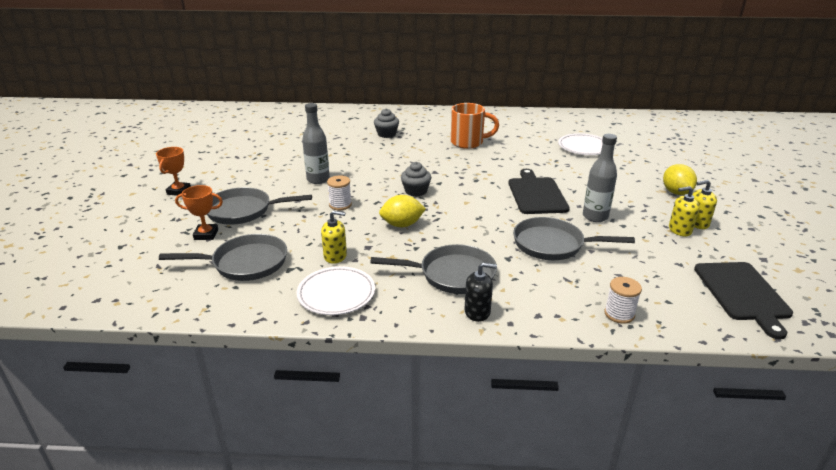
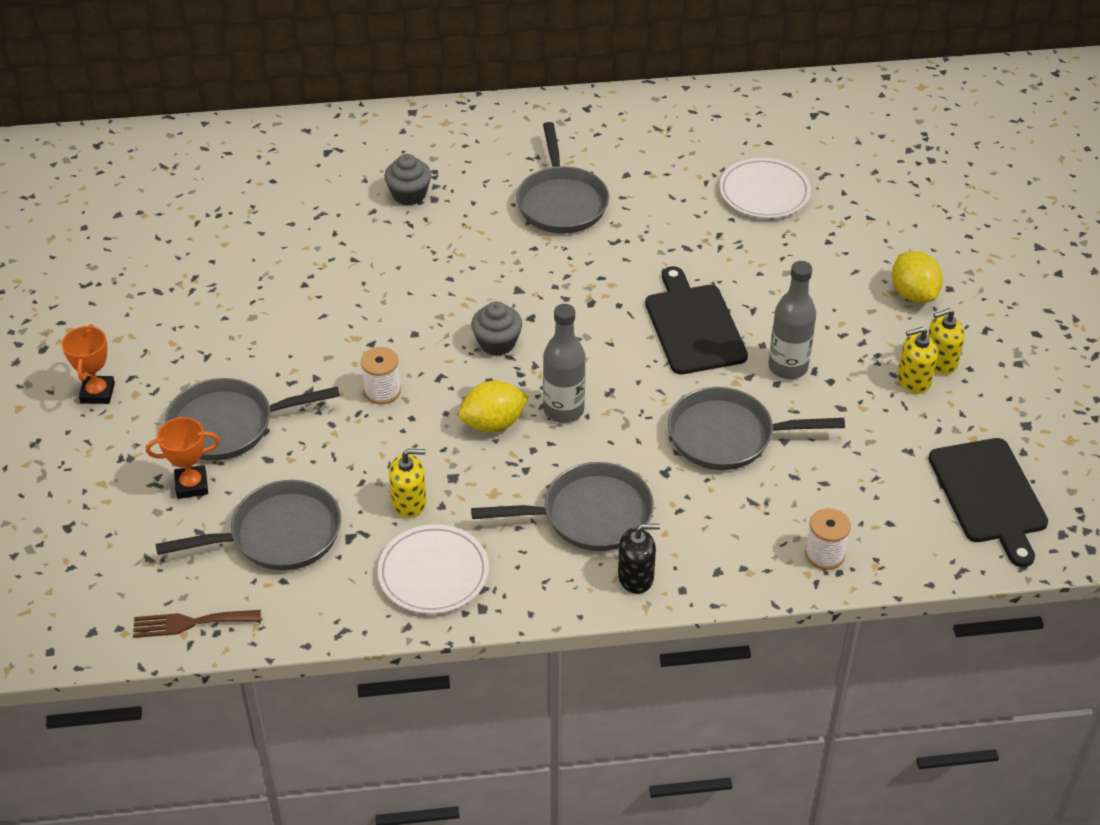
camera: 10 degrees left, 15 degrees up
(162, 302) = (190, 623): none -> brown fork
(318, 179) = (325, 334): grey bottle -> grey bottle (563, 410)
(468, 142) = (561, 202): orange mug -> grey pan

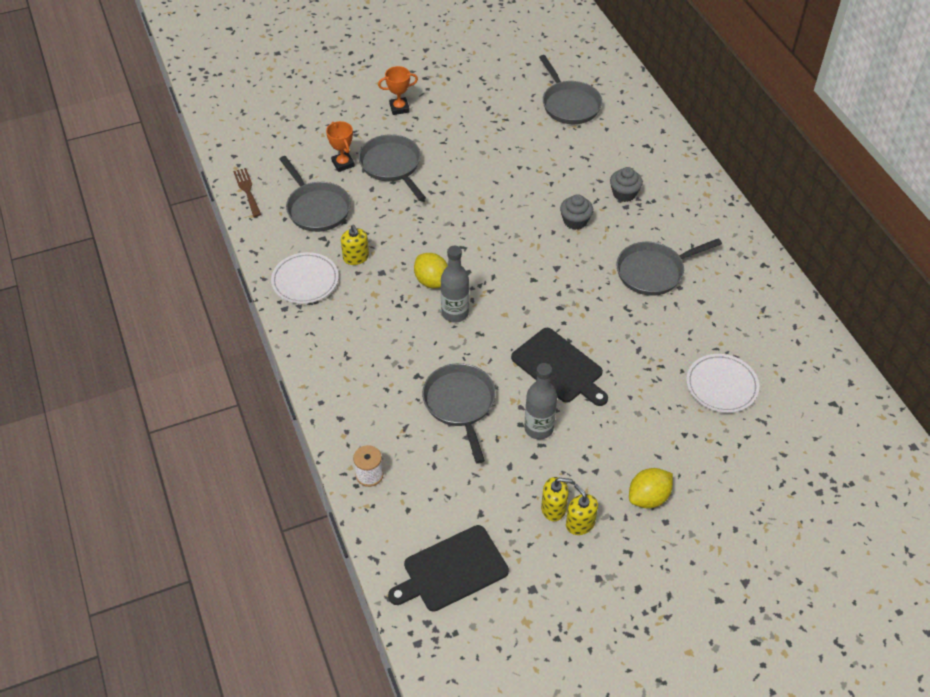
camera: 75 degrees right, 5 degrees up
(382, 391) = (441, 224): white spool -> none
(497, 343) = (503, 268): grey cupcake -> grey cupcake (575, 221)
(590, 515) = (369, 344): grey pan -> grey pan (569, 104)
(636, 577) = (325, 376): black soap dispenser -> none
(694, 326) = (559, 367): black cutting board -> black cutting board turned 75 degrees clockwise
(913, 380) = (553, 508): yellow soap dispenser -> yellow soap dispenser turned 120 degrees clockwise

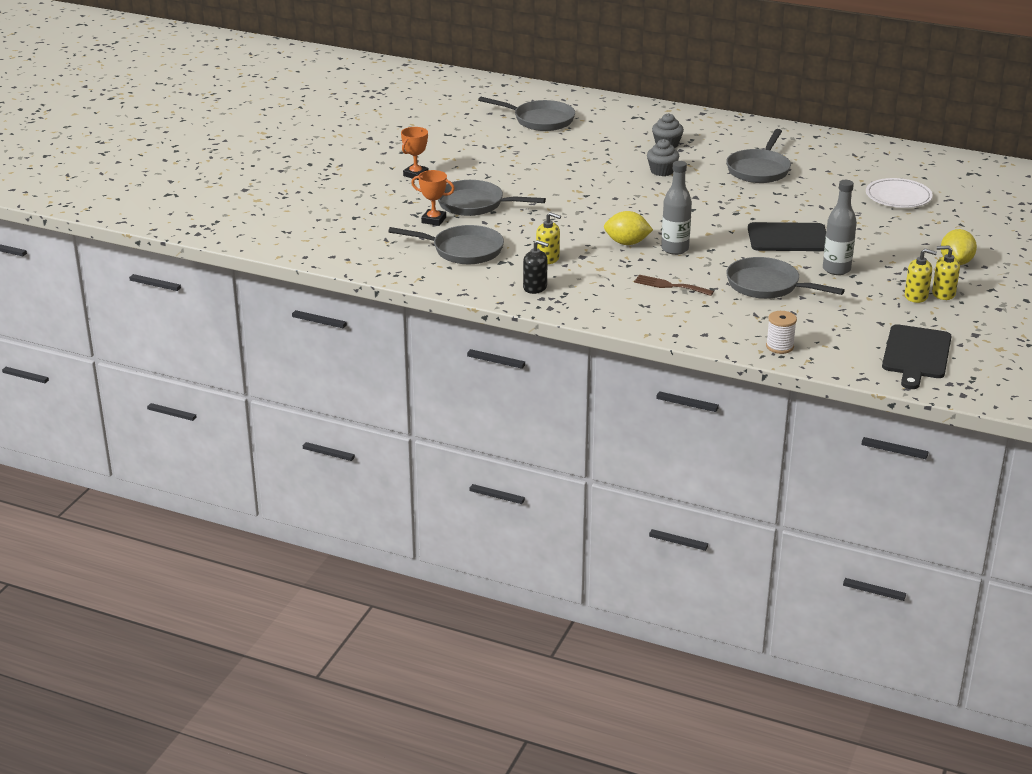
camera: 45 degrees left, 20 degrees down
(247, 190) = (385, 267): brown fork -> brown fork (670, 286)
(305, 280) = (535, 287): white plate -> black soap dispenser
(553, 508) = (916, 296): yellow soap dispenser -> yellow soap dispenser turned 60 degrees clockwise

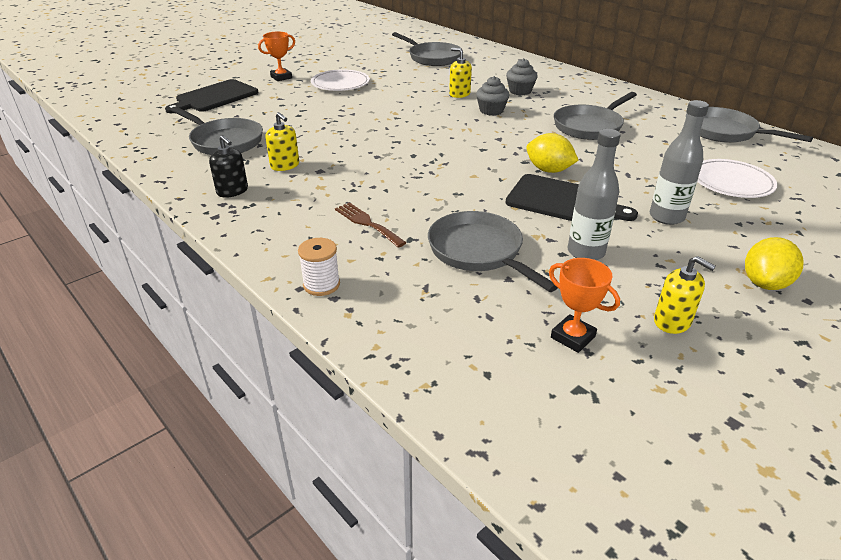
camera: 25 degrees right, 5 degrees up
(433, 220) = (240, 112): orange trophy -> orange trophy (573, 337)
(475, 204) = (292, 106): grey pan -> grey pan (724, 132)
(486, 170) = (340, 84): none -> white plate
(627, 243) = (379, 167): yellow lemon -> yellow lemon (549, 170)
(675, 249) = (420, 184): grey bottle -> grey bottle (666, 217)
(779, 346) = (408, 348): white spool -> white spool (321, 285)
(916, 354) = (604, 432): black cutting board -> black cutting board (215, 97)
(943, 293) = (718, 328): yellow soap dispenser -> yellow soap dispenser (459, 94)

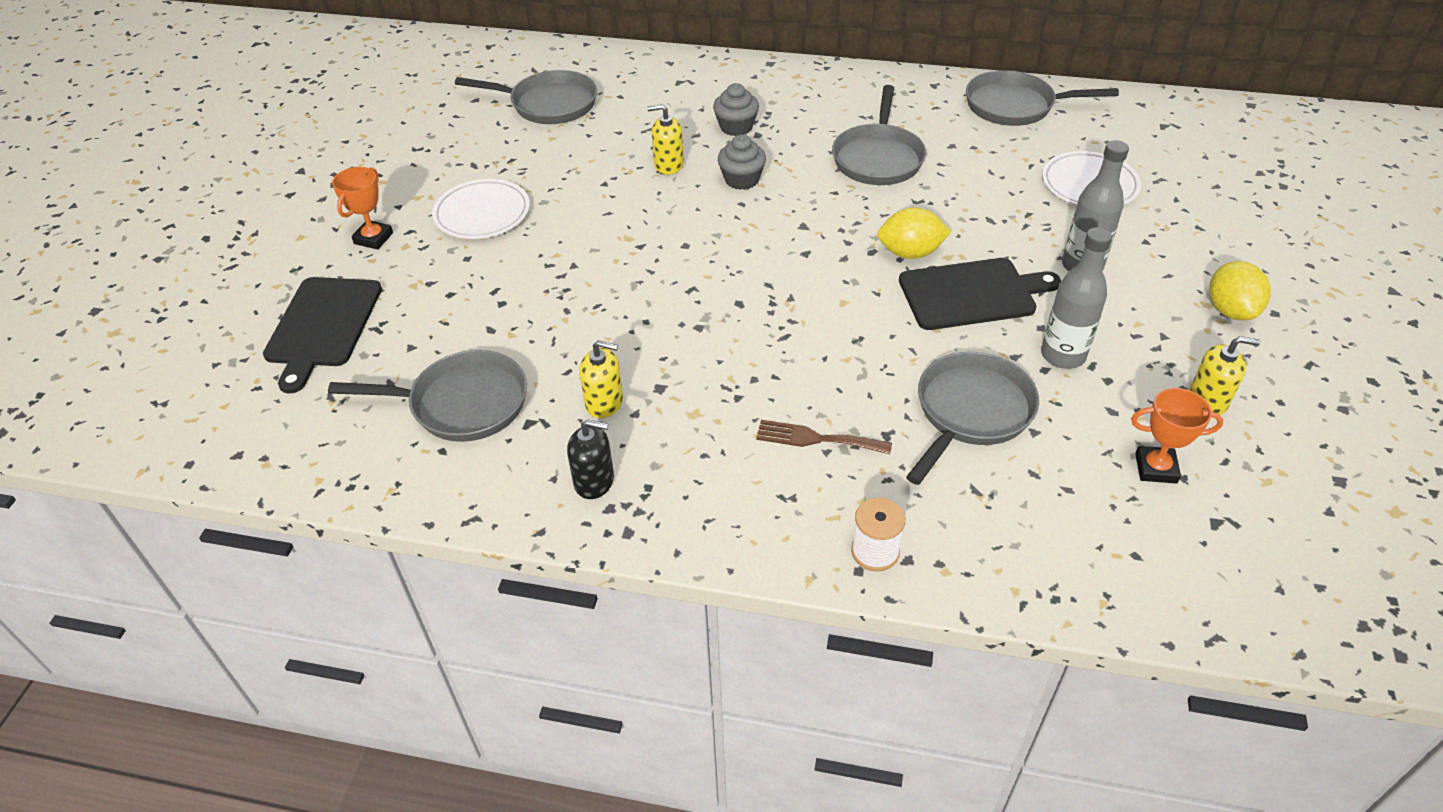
camera: 35 degrees left, 10 degrees up
(479, 252) = (970, 412): grey pan -> grey pan turned 105 degrees clockwise

